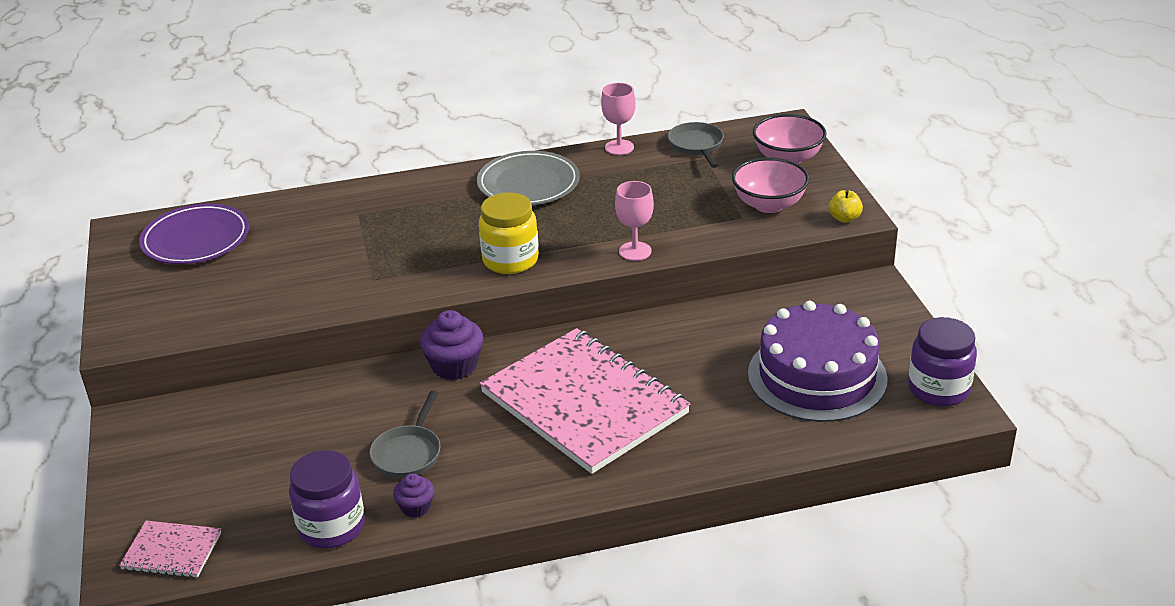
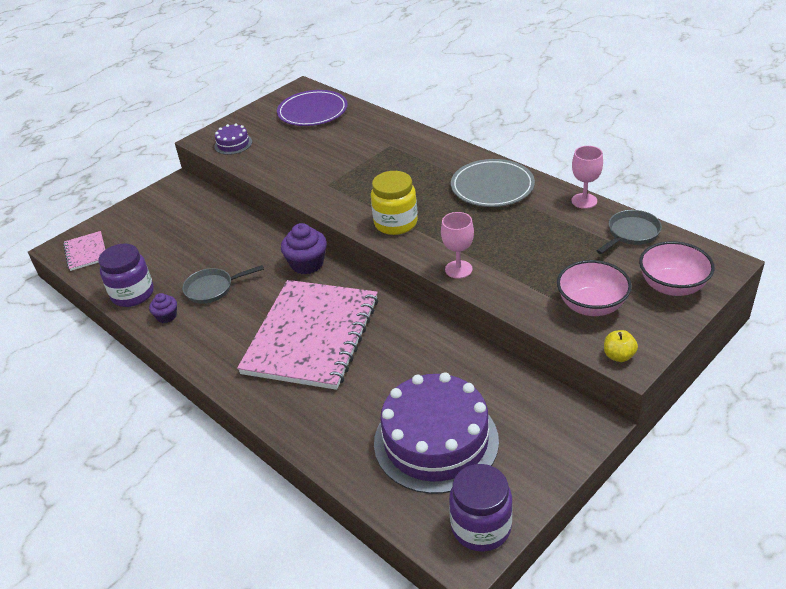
camera: 60 degrees right, 5 degrees up
(170, 320) = (233, 144): none -> purple cake

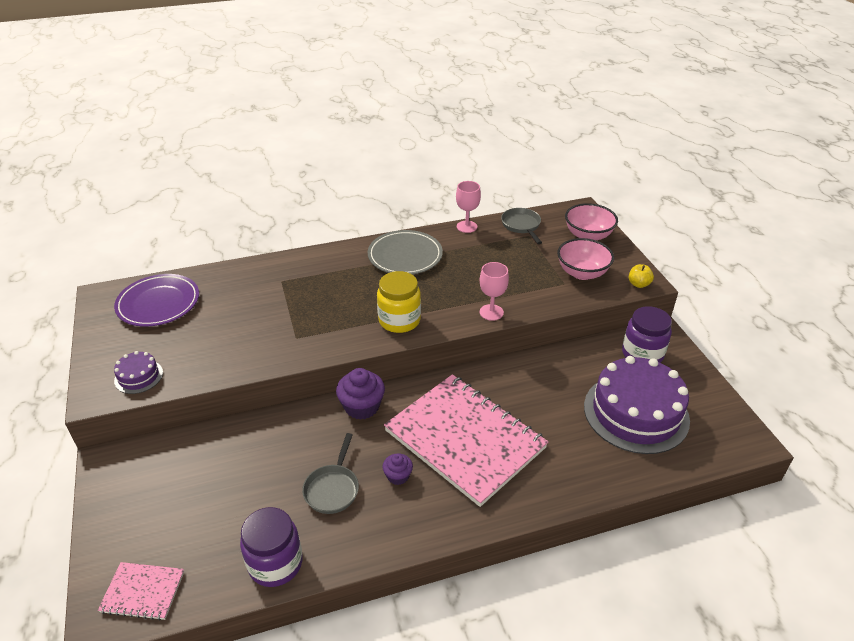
camera: 65 degrees left, 0 degrees up
(166, 316) = (343, 542): purple cupcake -> purple cupcake (398, 476)
(481, 527) = (728, 423): purple jar -> purple jar (642, 354)

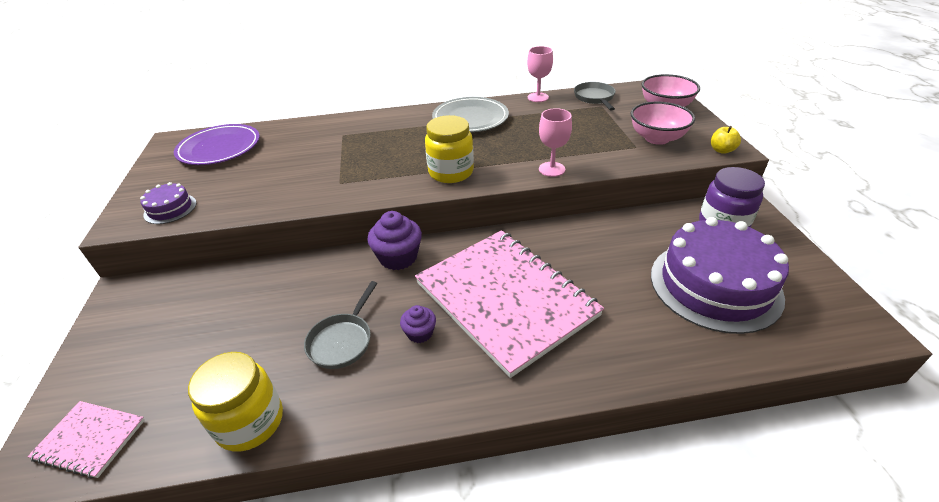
camera: 10 degrees right, 0 degrees up
(275, 563) = (250, 422): purple jar -> yellow jar

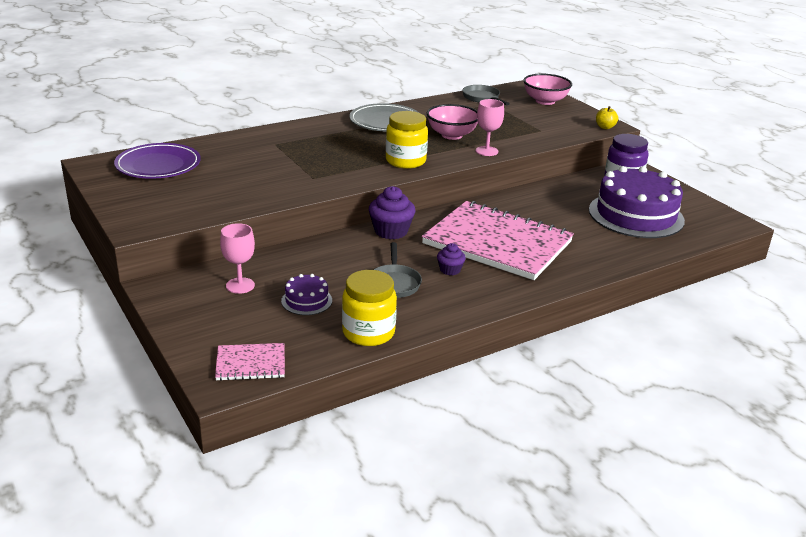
camera: 25 degrees left, 10 degrees down
(170, 209) = (171, 212): purple cake -> purple cake (306, 300)
(538, 97) = (432, 101): pink goblet -> pink goblet (240, 285)
(657, 138) = (553, 123): pink bowl -> pink bowl (452, 135)

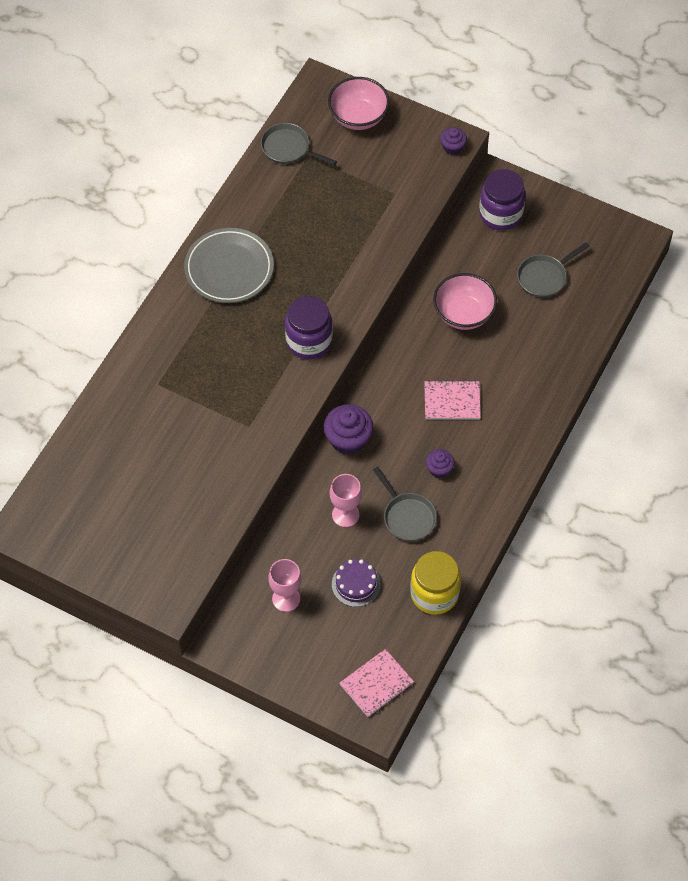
camera: 30 degrees left, 30 degrees up
(158, 165) = (85, 494): purple plate -> none
(405, 161) = (309, 341): yellow jar -> purple jar
(452, 135) = (315, 258): pink bowl -> pink bowl (463, 314)
(486, 151) = (370, 273): pink goblet -> pink goblet (345, 514)
(497, 243) = (452, 401): pink notebook -> pink notebook, size x0.43
(605, 127) = (452, 147): yellow apple -> purple cupcake
(636, 215) = (544, 277): purple cake -> grey pan

